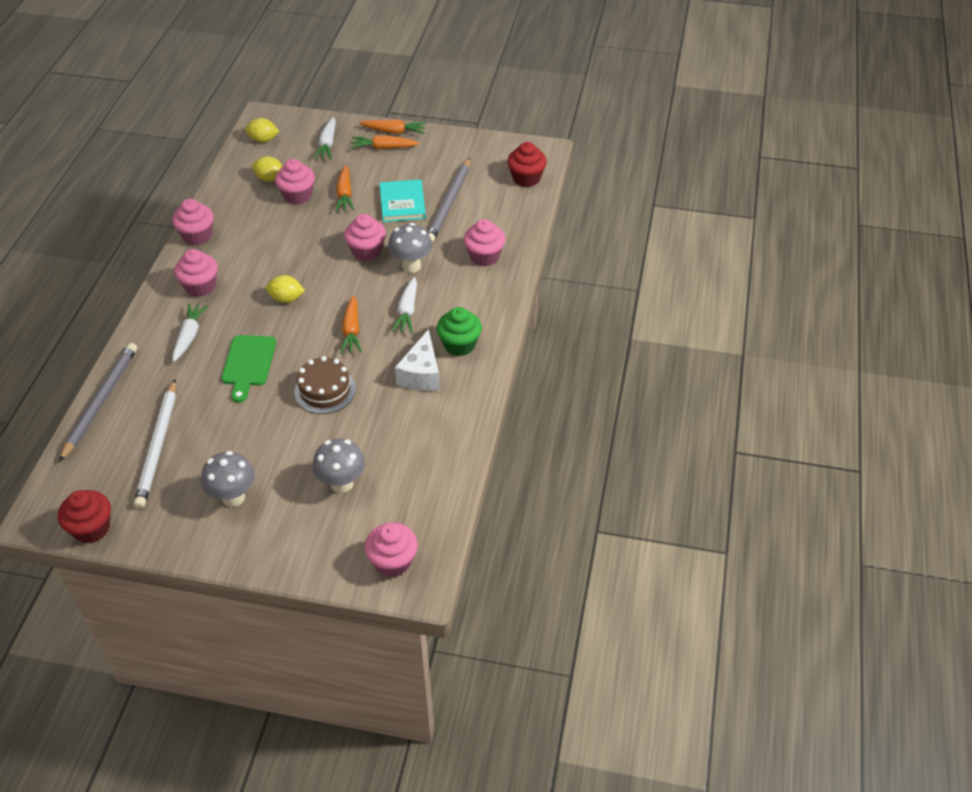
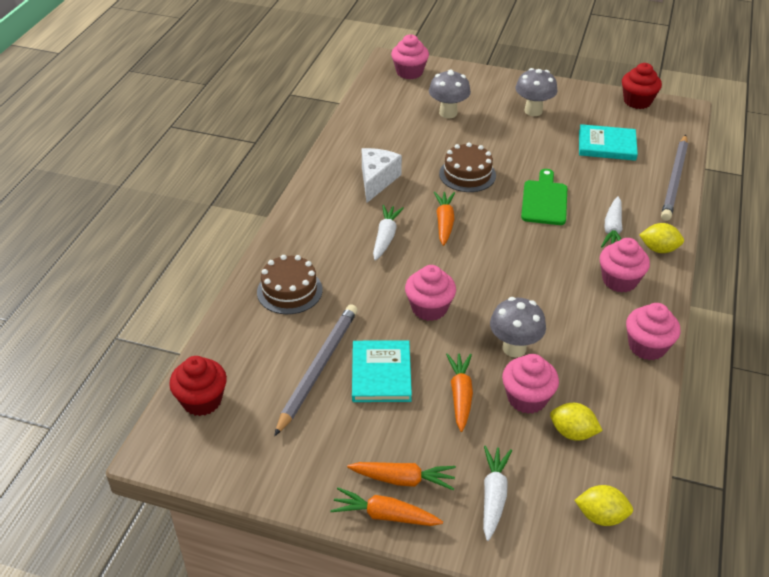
camera: 175 degrees left, 5 degrees down
(158, 446) = (607, 145): white pencil -> turquoise book
(286, 299) = (518, 259): yellow lemon -> yellow lemon (659, 249)
(411, 266) = (377, 286): grey mushroom -> grey mushroom (514, 348)
(459, 345) = (336, 202): green cupcake -> none
(484, 256) = (289, 291): pink cupcake -> brown cake

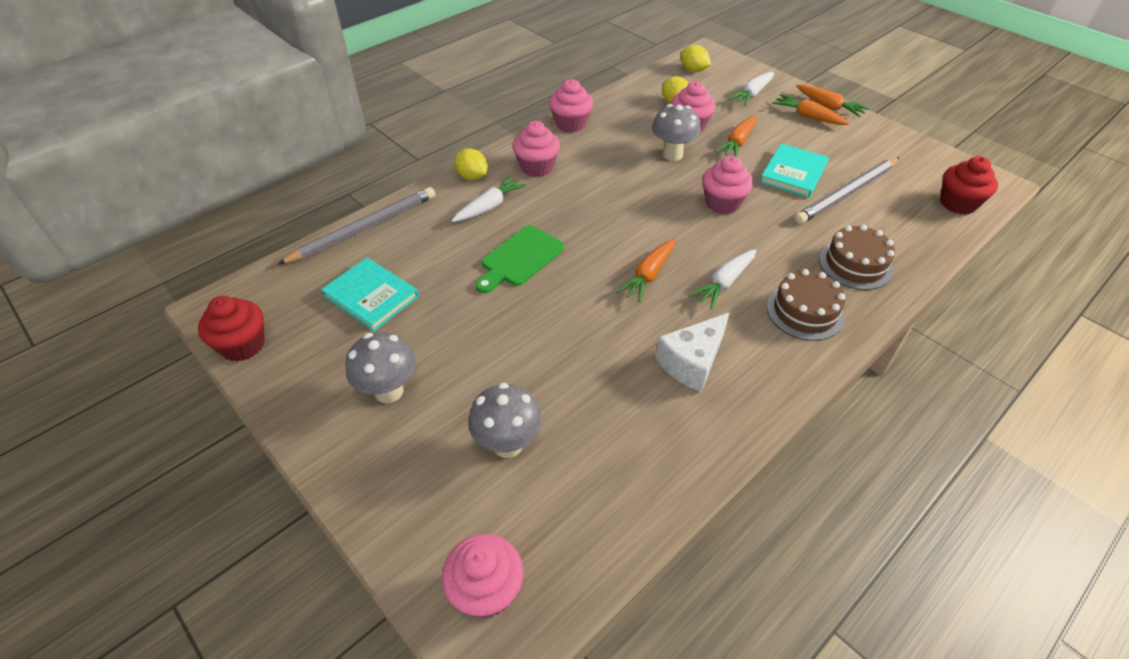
camera: 150 degrees left, 5 degrees up
(467, 174) = (572, 324): brown cake -> brown cake (805, 311)

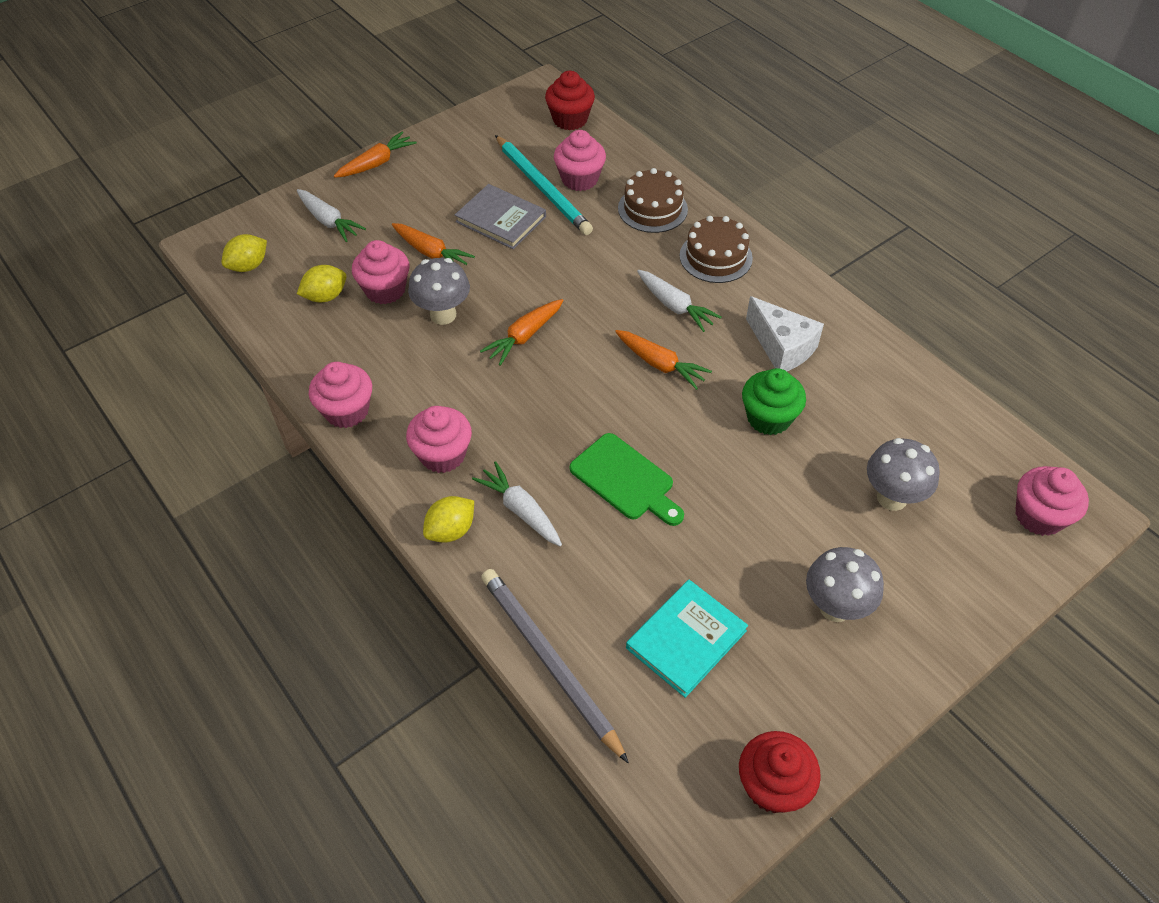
camera: 85 degrees left, 5 degrees up
(597, 350) = (768, 418): none -> green cupcake
(722, 203) = (546, 286): pink cupcake -> pink cupcake (579, 179)
(793, 173) = (501, 219): turquoise book -> grey book
(808, 116) = (393, 184): orange carrot -> orange carrot (524, 336)
(847, 193) = (543, 188): grey pencil -> turquoise pencil

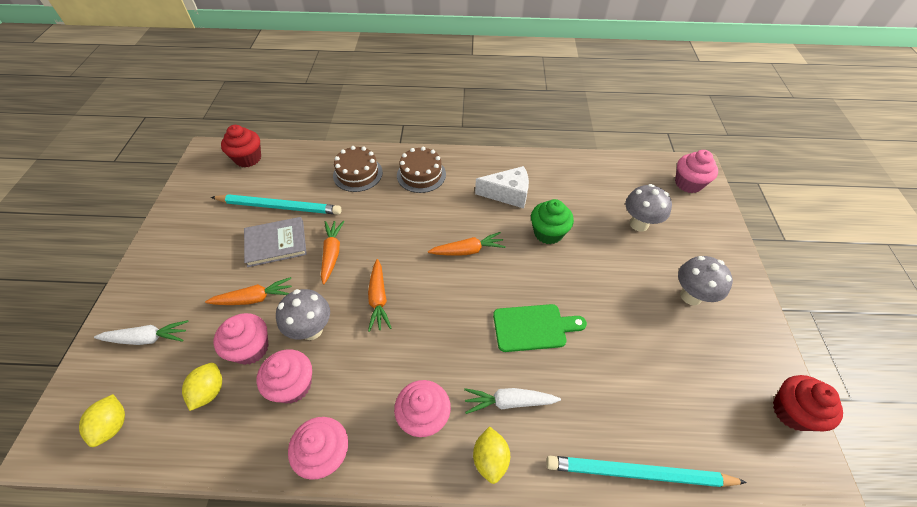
camera: 50 degrees left, 0 degrees up
(377, 163) = (140, 272): orange carrot -> orange carrot (332, 253)
(549, 661) = (638, 473): grey pencil -> turquoise pencil
(579, 179) = (296, 187): pink cupcake -> pink cupcake (293, 385)
(675, 306) = (435, 215): white carrot -> none
(686, 639) = (669, 381): turquoise book -> none

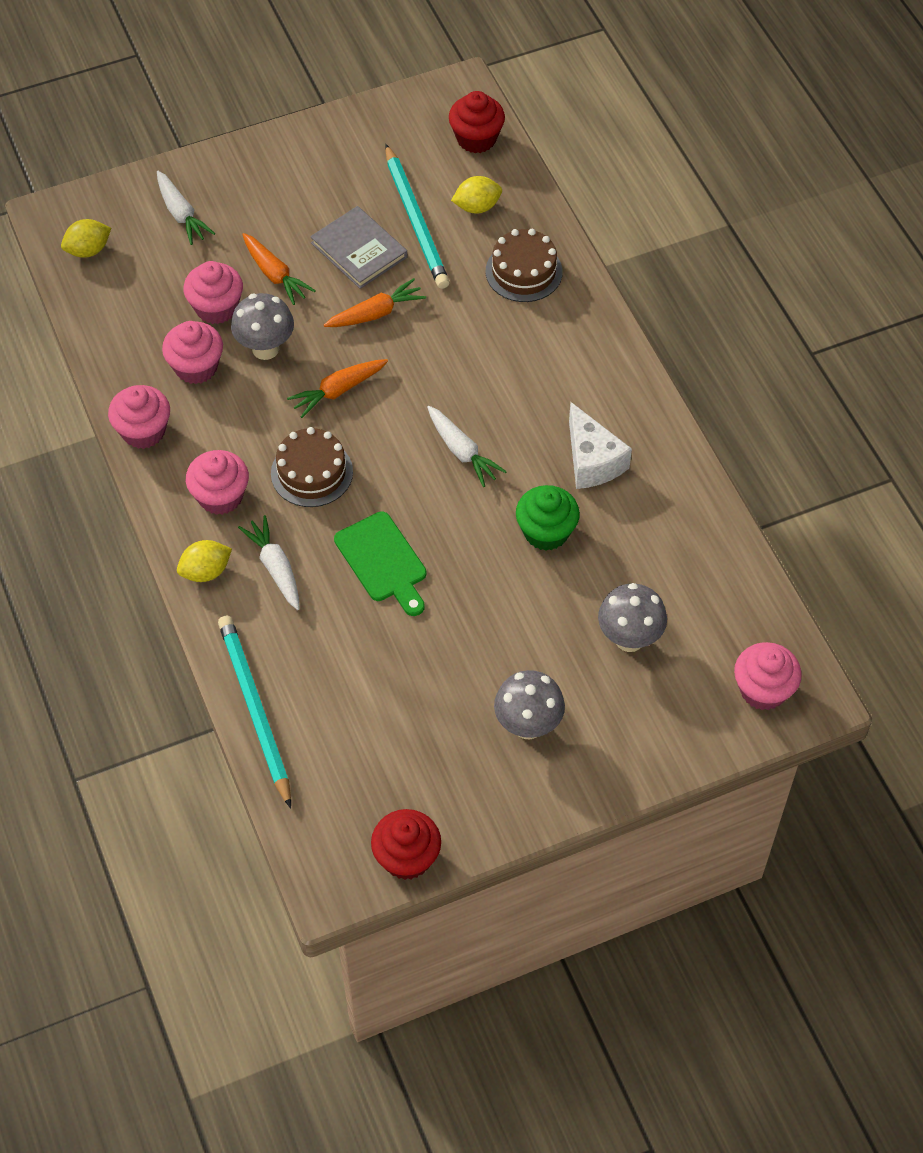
camera: 65 degrees right, 5 degrees up
(209, 391) = (155, 302): yellow lemon -> yellow lemon (477, 207)
(421, 175) = (567, 344): brown cake -> brown cake (312, 472)
(468, 250) = (462, 452): orange carrot -> white carrot

